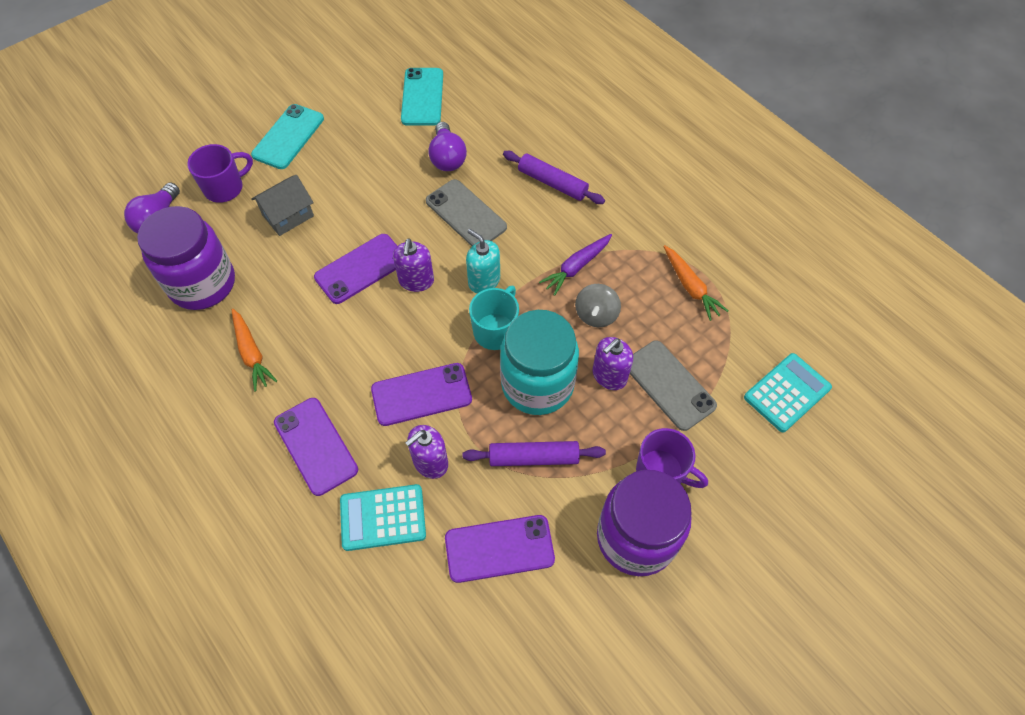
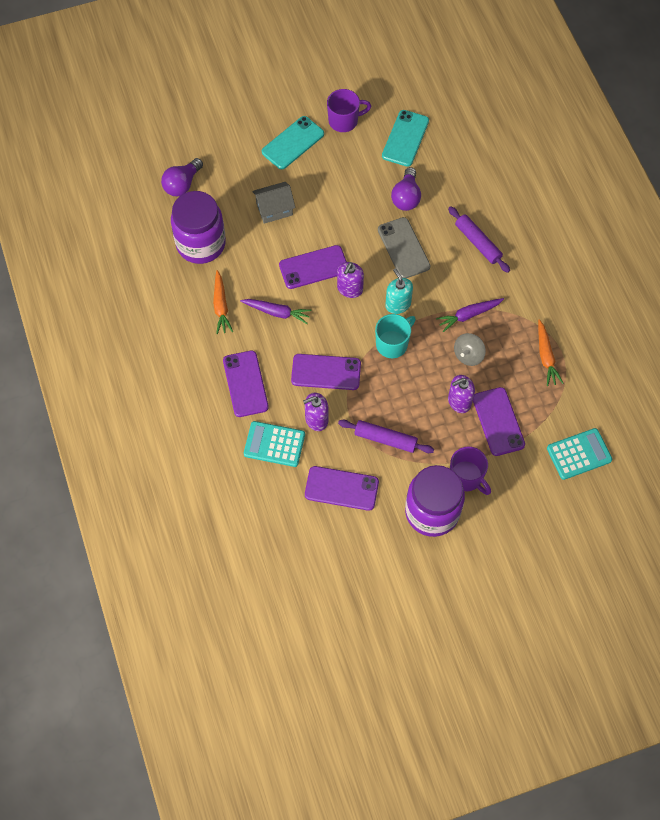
camera: 20 degrees right, 5 degrees up
(225, 188) = (235, 172): purple mug -> purple mug (344, 121)
(330, 338) = (277, 312): none -> purple carrot
(537, 384) = (407, 391): turquoise jar -> none
(669, 385) = (498, 421): grey phone -> purple phone

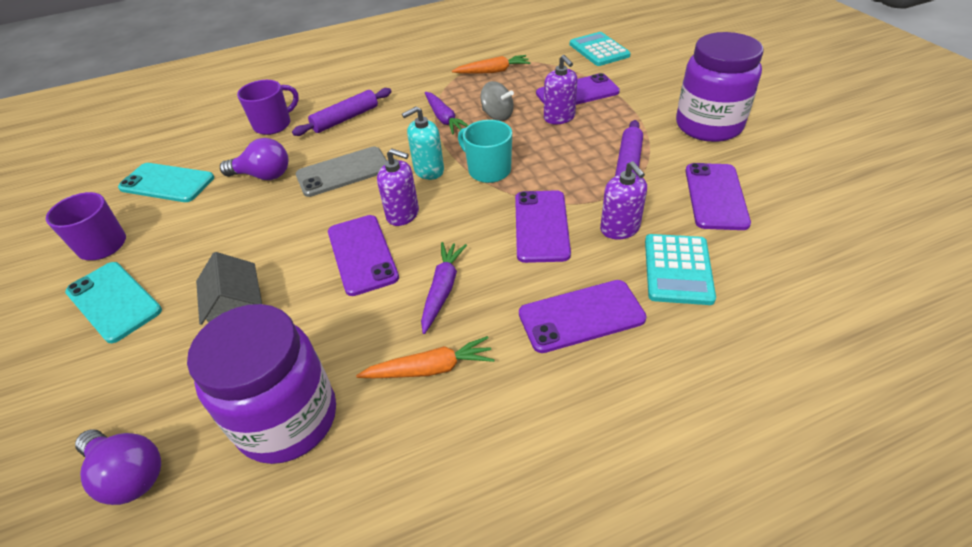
camera: 90 degrees left, 20 degrees down
(466, 477) = (653, 107): purple mug -> purple mug (274, 125)

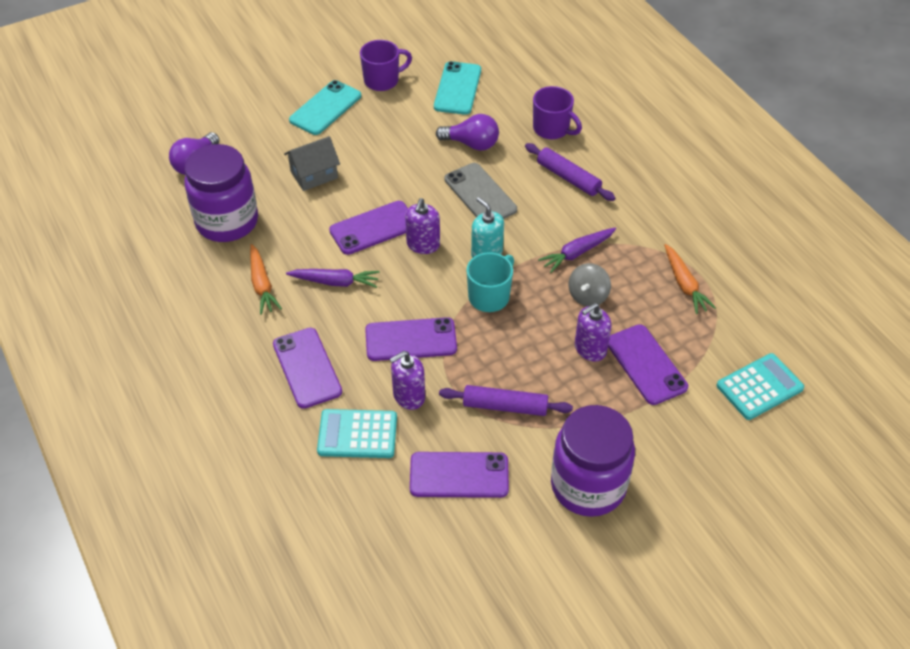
camera: 80 degrees right, 5 degrees up
(263, 175) = (471, 144): purple light bulb -> purple light bulb turned 75 degrees counterclockwise

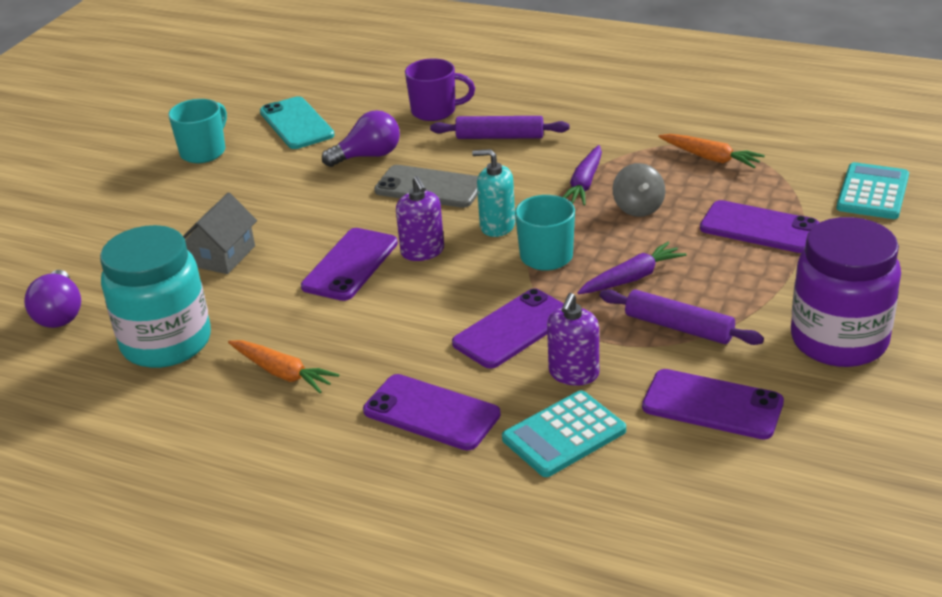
camera: 35 degrees left, 15 degrees down
(227, 222) = (166, 343): purple jar -> turquoise jar
(325, 108) = (165, 199): turquoise phone -> none
(335, 282) = (366, 327): purple carrot -> purple carrot (632, 278)
(382, 80) = (204, 152): purple mug -> turquoise mug
(459, 475) = (712, 405): purple phone -> purple phone turned 60 degrees clockwise
(505, 406) = (679, 327): purple rolling pin -> purple rolling pin turned 60 degrees clockwise
(590, 349) = (695, 243): purple soap dispenser -> none

